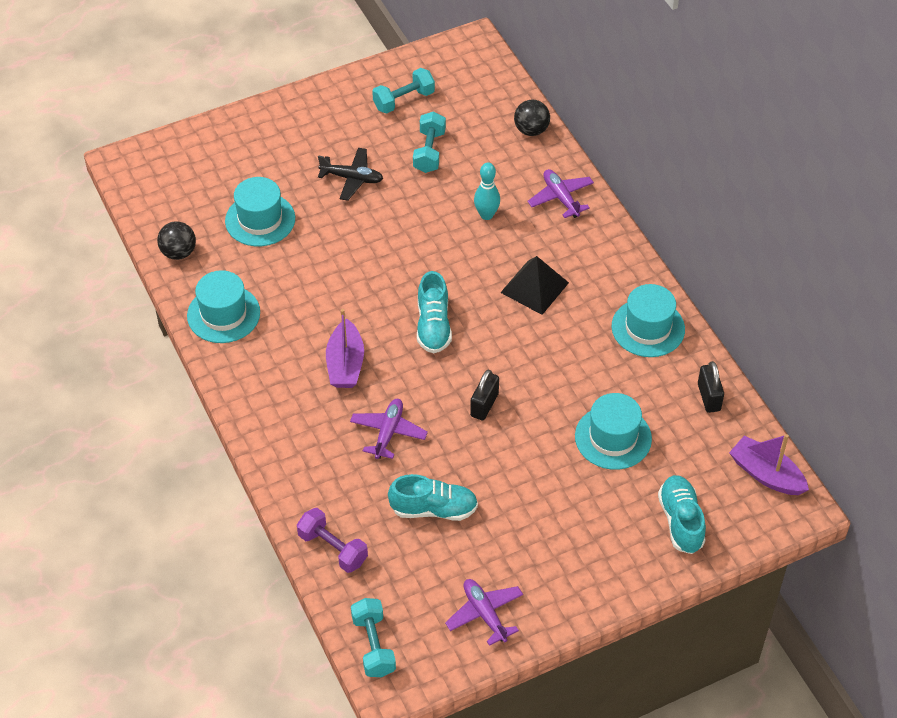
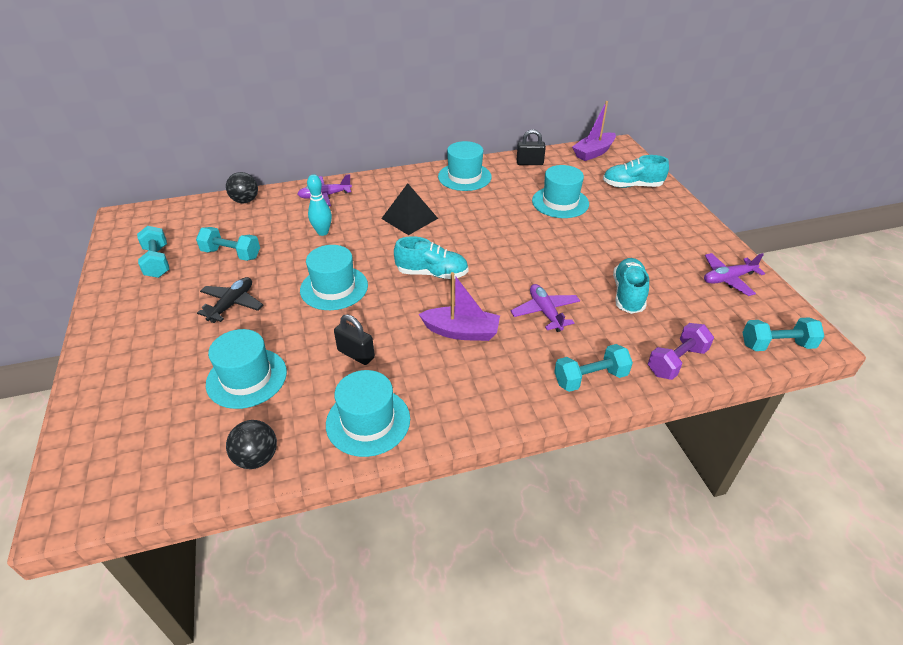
camera: 80 degrees left, 10 degrees down
(298, 474) = (590, 378): none -> turquoise dumbbell
(388, 432) = (545, 312): purple plane -> purple plane turned 45 degrees clockwise
(392, 249) = (334, 288): none -> turquoise hat
(484, 405) = (522, 256): black padlock -> black padlock (356, 354)

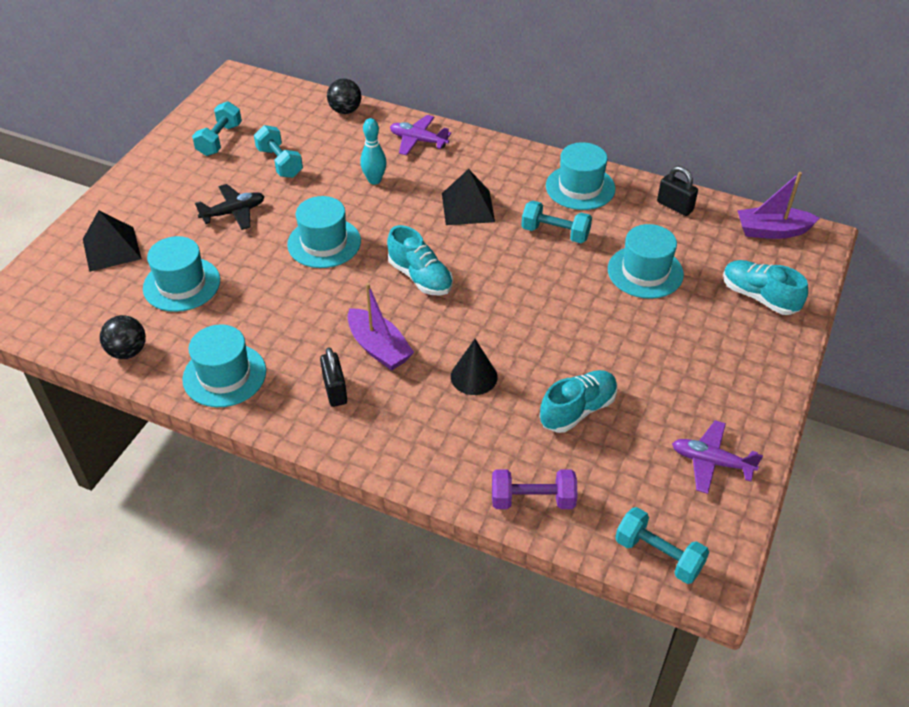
camera: 40 degrees right, 5 degrees up
(142, 387) = (111, 248): none -> black pyramid
(356, 354) = (276, 314): black padlock -> black padlock (335, 390)
(545, 312) = (474, 376): purple plane -> black cone
(590, 378) = (434, 460): turquoise dumbbell -> turquoise dumbbell (555, 233)

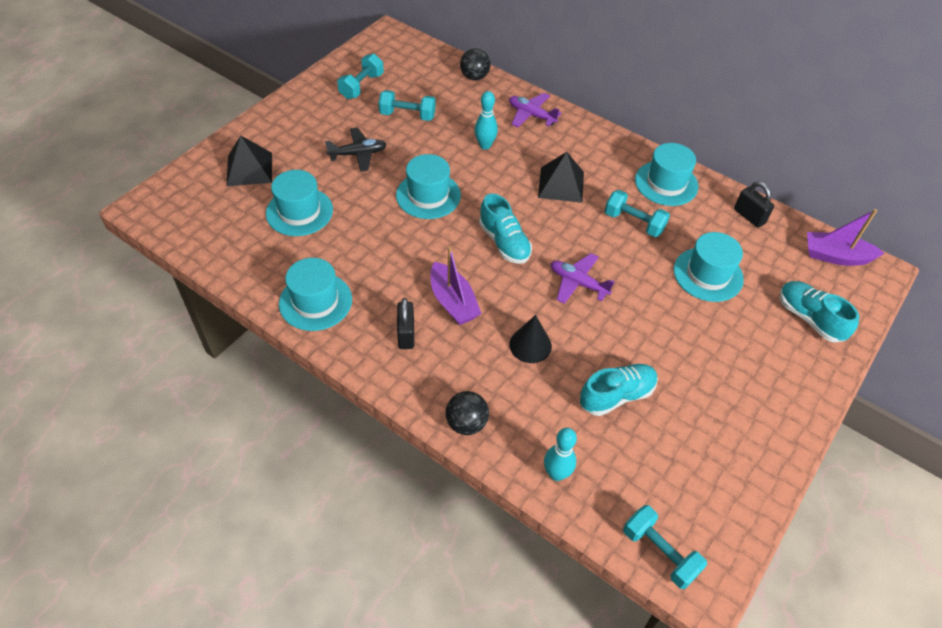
camera: 10 degrees right, 5 degrees up
(128, 351) = (240, 264): black ball -> black ball (466, 423)
(280, 163) = (407, 115): turquoise dumbbell -> turquoise dumbbell turned 60 degrees counterclockwise
(532, 500) = (556, 474): purple dumbbell -> turquoise bowling pin
(711, 462) = (729, 471): purple plane -> purple plane (578, 283)

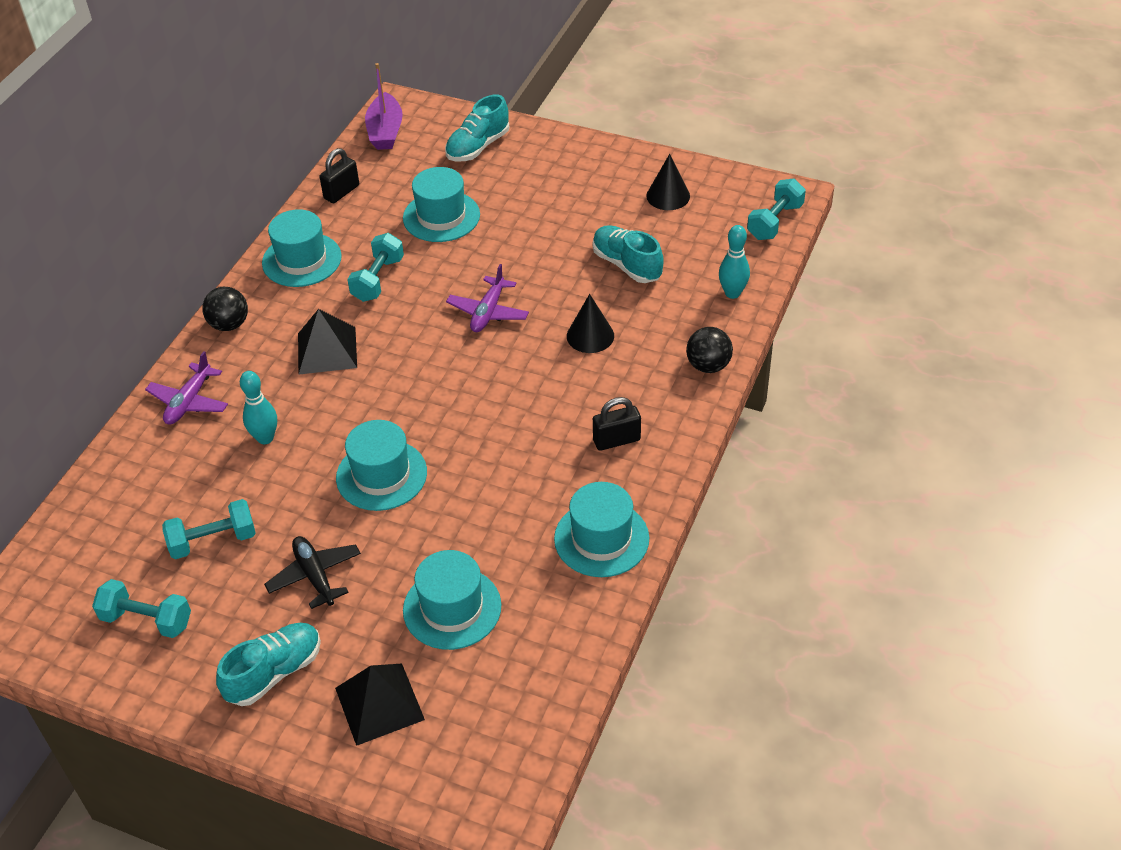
camera: 100 degrees left, 5 degrees down
(407, 115) = (213, 541): turquoise dumbbell -> turquoise dumbbell turned 75 degrees clockwise
(453, 302) = (554, 410): purple boat -> none
(474, 77) = (105, 482): black ball -> black ball (229, 324)
(504, 242) = (445, 384): turquoise shoe -> turquoise shoe (274, 673)
(717, 459) = (668, 196): none -> black cone

